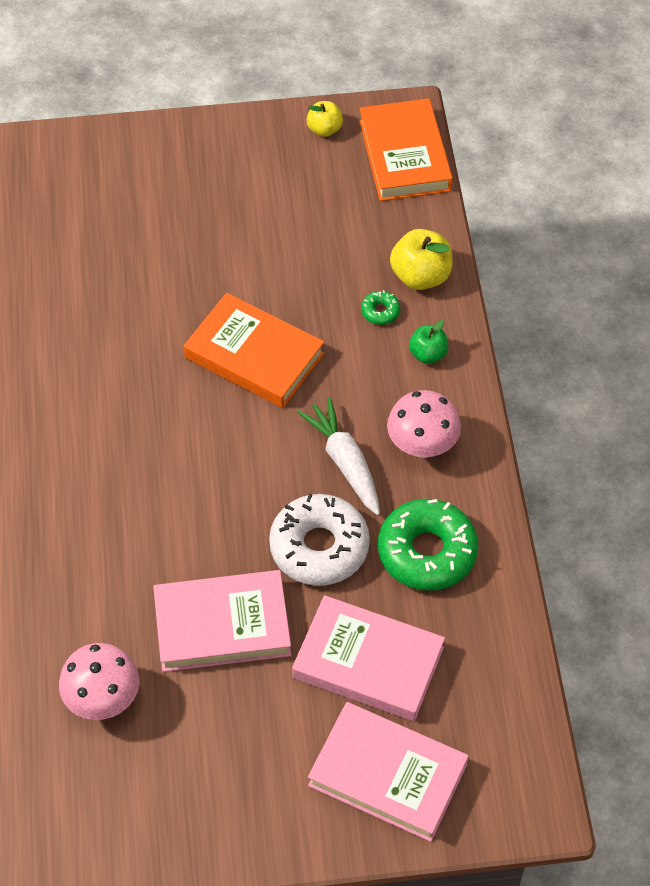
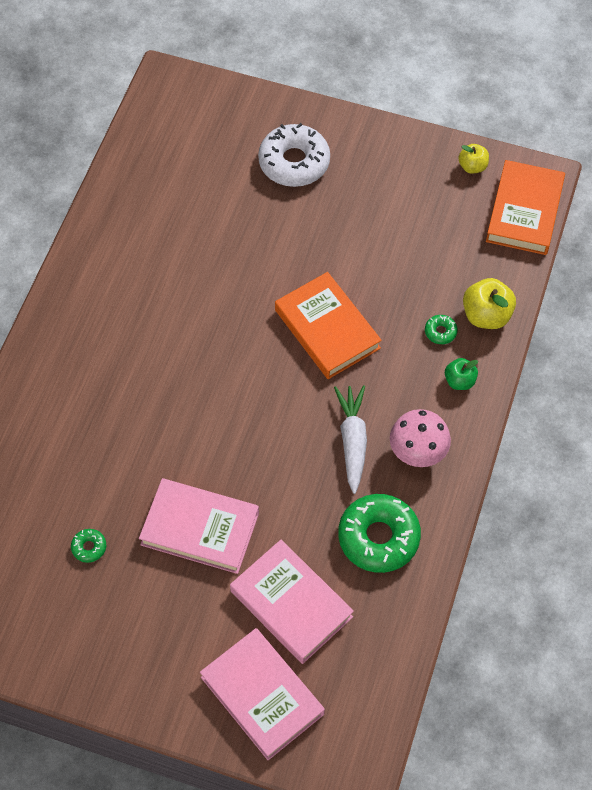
camera: 25 degrees right, 5 degrees up
(103, 699) = (89, 547): pink mushroom -> green donut
(319, 547) = (300, 499): white donut -> white donut (294, 162)

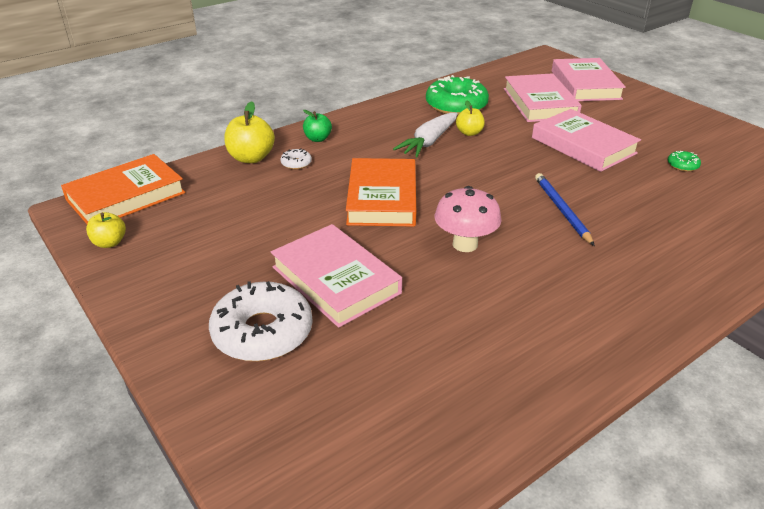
camera: 145 degrees left, 25 degrees down
(171, 400) = (561, 210): none -> blue pencil
(287, 225) = (335, 280): none -> pink book
(326, 484) = (469, 133): none -> yellow apple
(417, 452) = (389, 123): pink mushroom -> pink mushroom (465, 244)
(440, 332) = (296, 163): green donut -> white donut

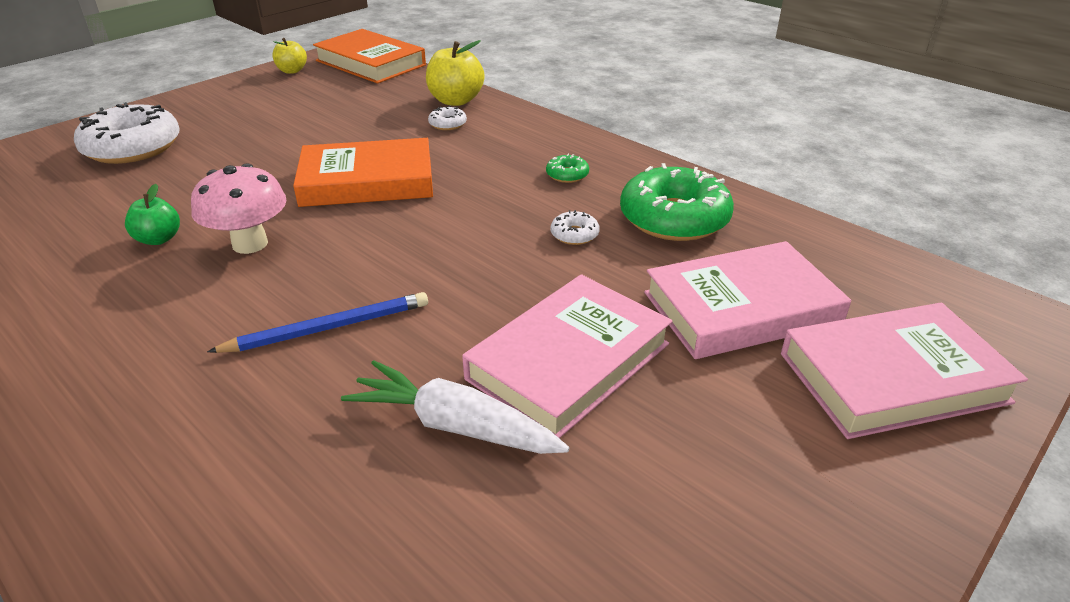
camera: 80 degrees right, 0 degrees up
(318, 139) = (514, 128): green apple -> green apple (159, 239)
(335, 280) = (201, 171): pink book -> none
(429, 142) = (530, 202): white carrot -> white carrot (454, 425)
(469, 133) = (574, 234): yellow apple -> white donut
(682, 165) = (516, 518): green donut -> green donut (567, 175)

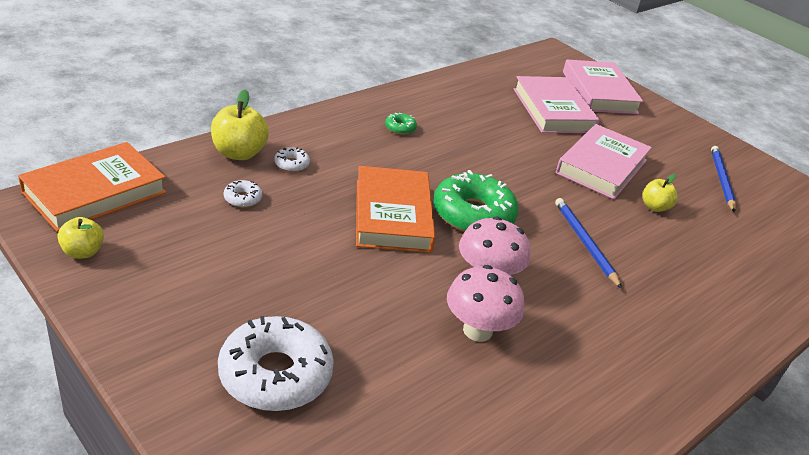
camera: 90 degrees left, 0 degrees up
(159, 239) = (477, 330): green apple -> pink mushroom
(454, 425) = (654, 207): white carrot -> yellow apple
(569, 361) = (601, 166): pink book -> pink book turned 75 degrees clockwise
(574, 234) = (480, 141): white donut -> white donut (242, 198)
(619, 576) = (721, 180): none -> blue pencil
(674, 218) = (463, 105): green donut -> green donut (473, 214)

